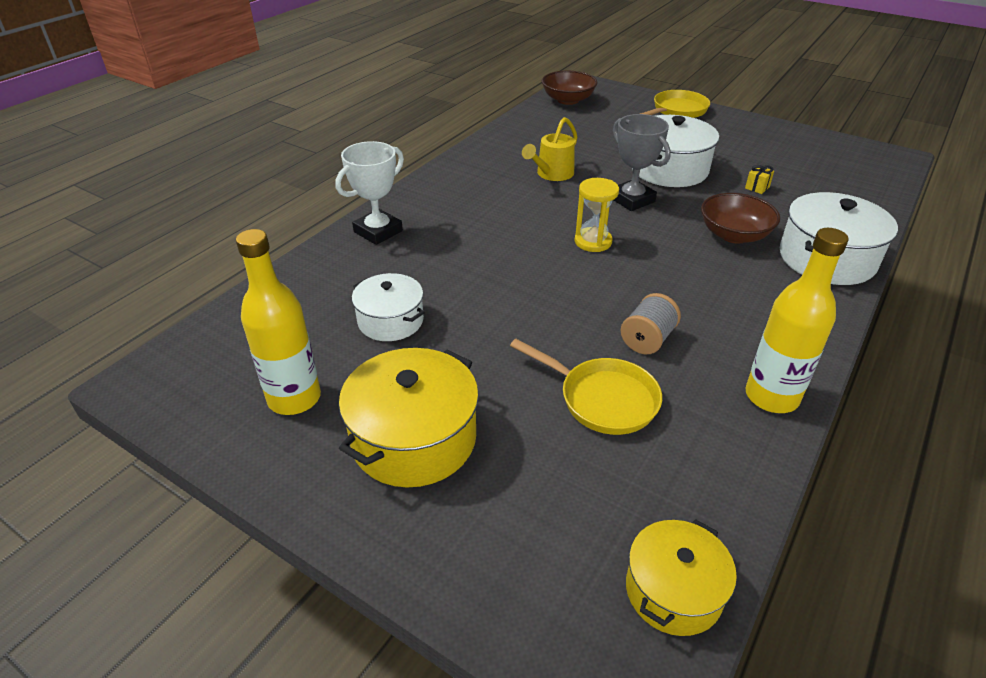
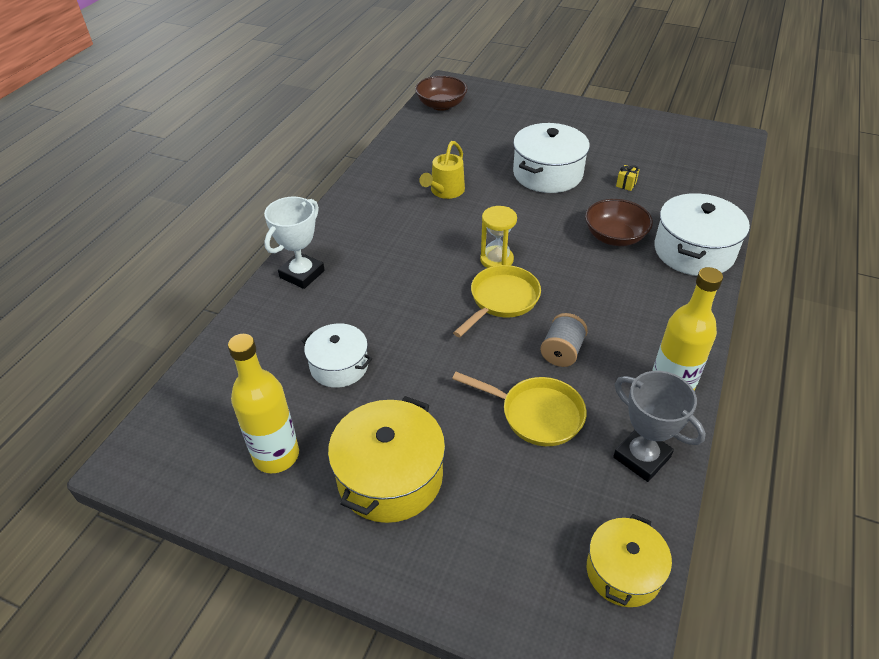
camera: 10 degrees left, 5 degrees up
(632, 200) = (521, 211): grey trophy -> grey trophy (641, 457)
(677, 111) = (543, 107): yellow pan -> yellow pan (501, 300)

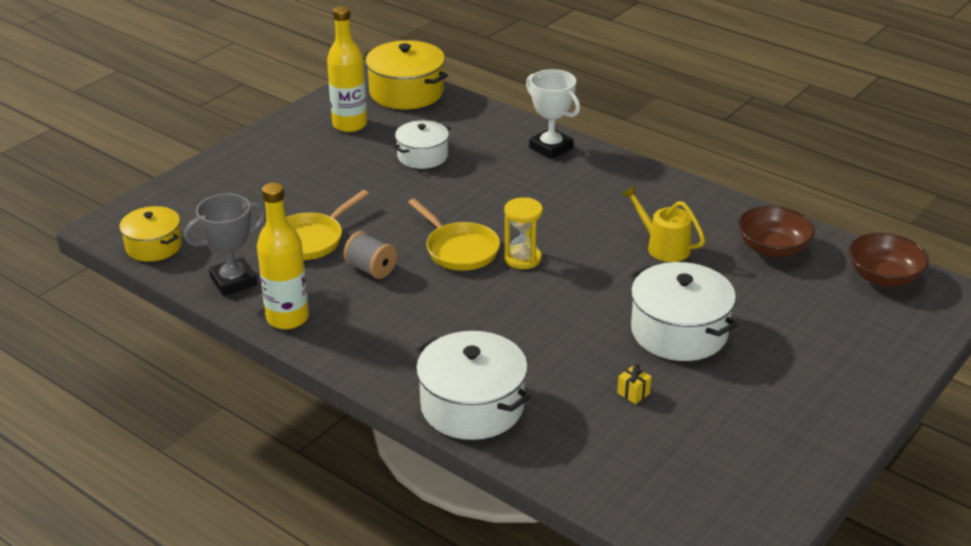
camera: 105 degrees right, 10 degrees down
(390, 476) = (299, 166): yellow pot -> yellow pot (406, 92)
(614, 237) = (526, 351): brown bowl -> brown bowl (772, 248)

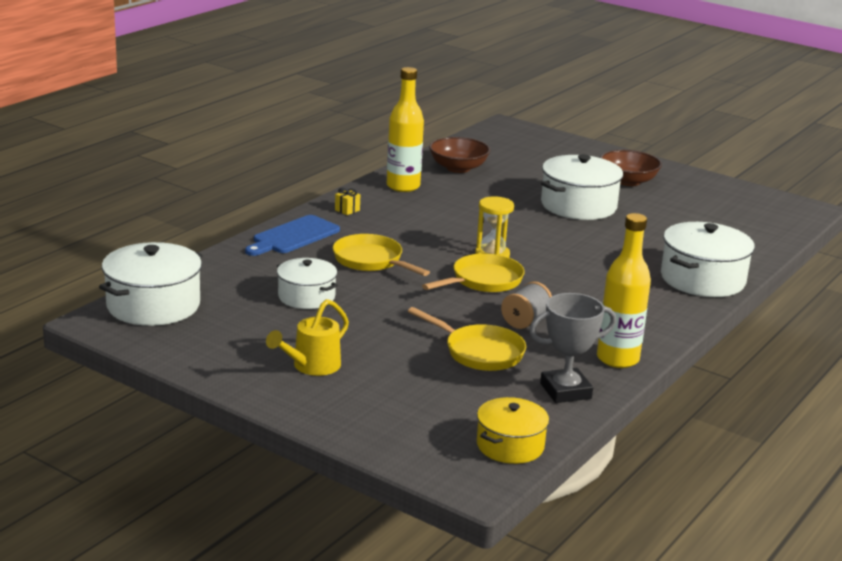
camera: 95 degrees left, 10 degrees down
(233, 281) = (565, 391): grey trophy -> grey trophy turned 75 degrees counterclockwise
(350, 125) = (229, 337): yellow bottle -> yellow bottle (403, 186)
(406, 92) = (153, 305): yellow pot -> white pot
(500, 188) = (371, 261): none -> yellow pan
(551, 148) = (293, 236): white trophy -> blue cutting board
(633, 393) = (659, 224): yellow gift -> yellow gift (347, 210)
(662, 246) = (462, 203): yellow watering can -> yellow watering can (311, 367)
(883, 277) = (489, 141): brown bowl -> brown bowl (628, 181)

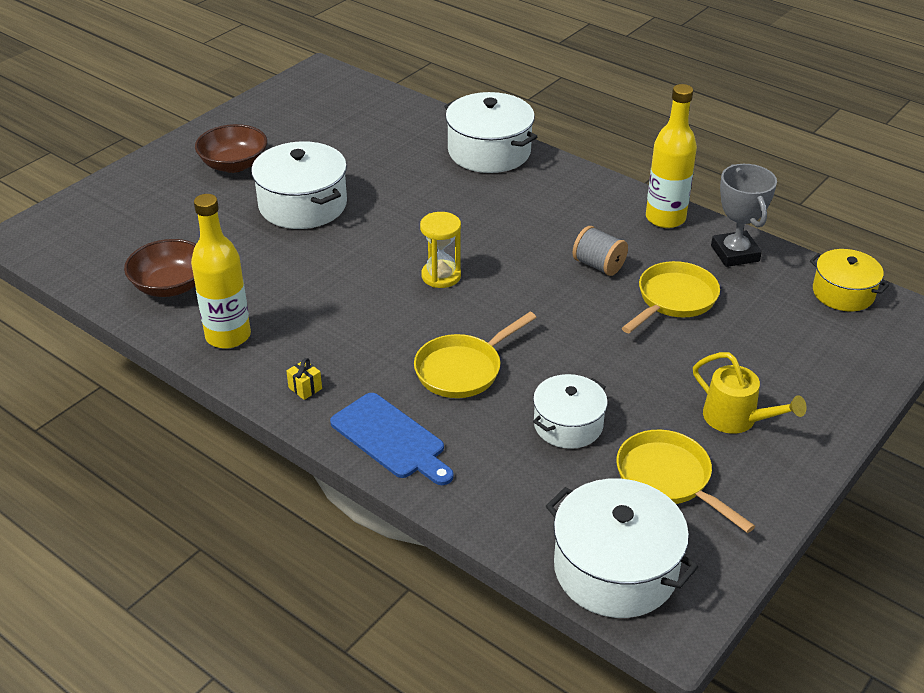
camera: 85 degrees left, 15 degrees up
(483, 281) = (508, 286): yellow pan -> yellow pan (668, 479)

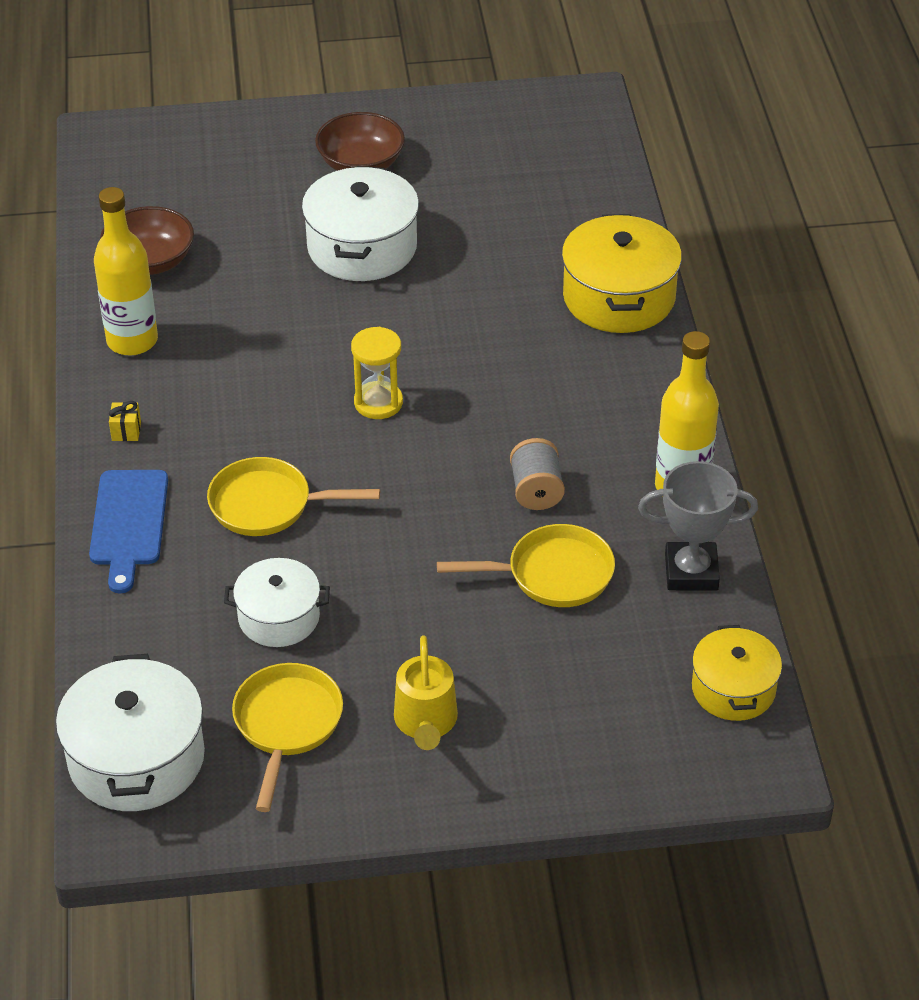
camera: 45 degrees right, 5 degrees up
(489, 151) = (619, 297): white pot -> yellow pot
(735, 253) = (691, 572): grey trophy -> grey trophy turned 60 degrees clockwise

